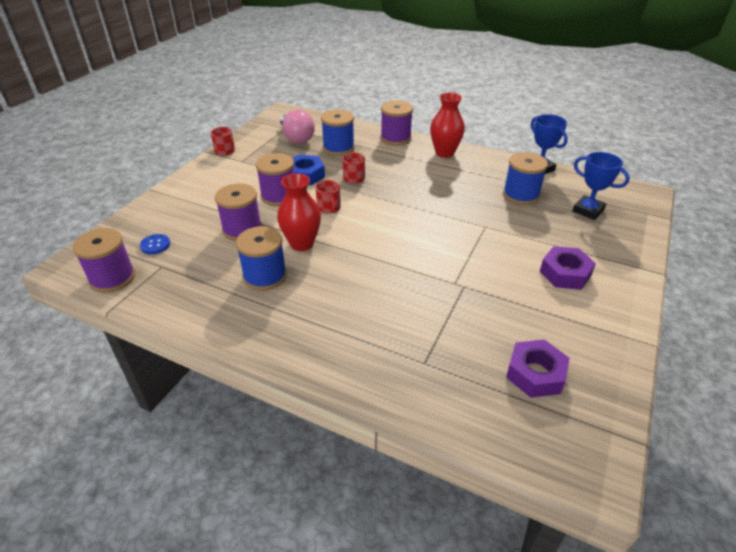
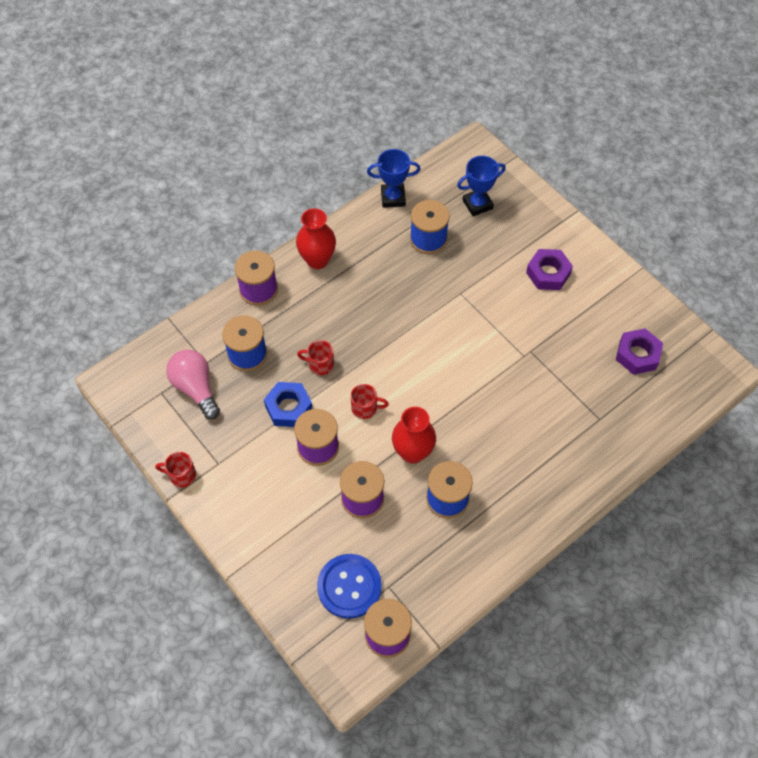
camera: 65 degrees left, 20 degrees up
(155, 245) = (349, 587): blue button -> blue button, size x2.03
(296, 138) = (196, 388): pink light bulb -> pink light bulb turned 120 degrees counterclockwise

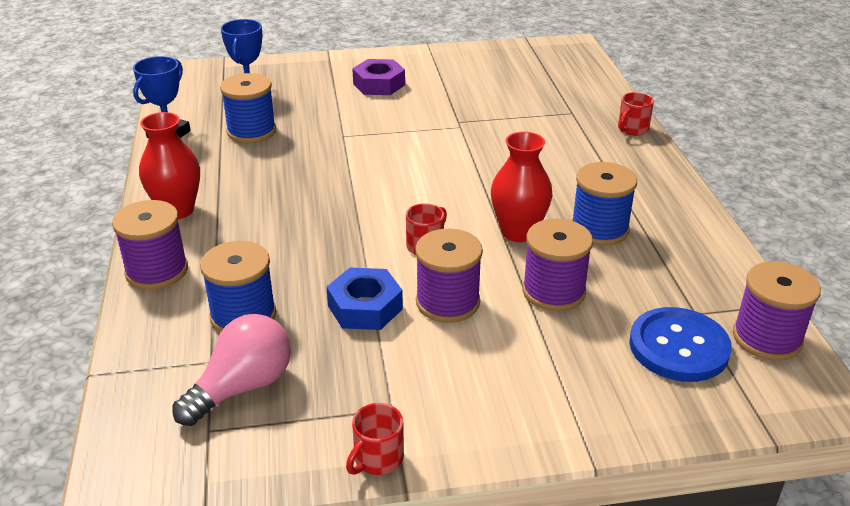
camera: 60 degrees left, 25 degrees down
(196, 388) = (242, 387): pink light bulb -> pink light bulb turned 135 degrees clockwise
(320, 364) = (327, 259): red mug -> red mug (632, 129)
(637, 355) = (518, 74): purple nut -> none

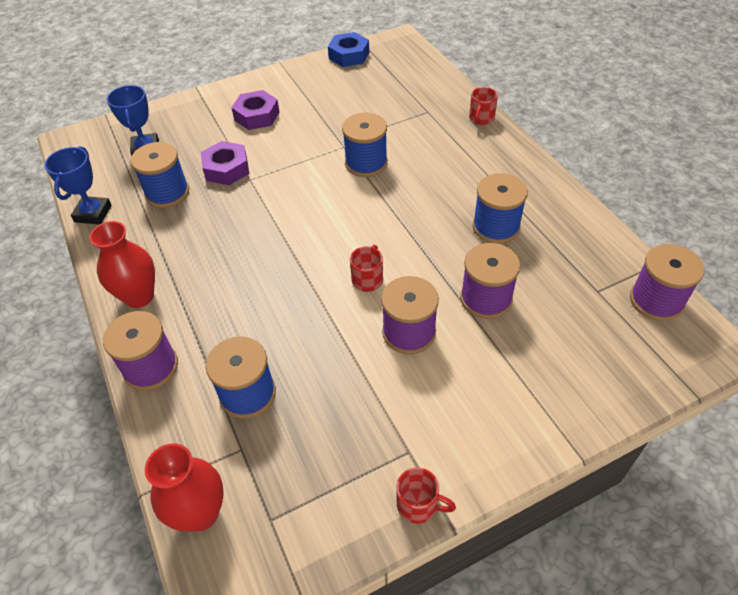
camera: 15 degrees left, 15 degrees up
(242, 387) = (279, 468): pink light bulb -> none
(323, 123) = (226, 169): none -> purple nut
(365, 307) = (345, 356): blue nut -> blue nut (349, 55)
(377, 459) = (418, 505): red mug -> red mug turned 90 degrees counterclockwise
(477, 145) = (366, 163): none -> blue spool
(518, 232) = (435, 246): red vase -> red vase (200, 513)
(678, 347) = (598, 327): blue button -> none

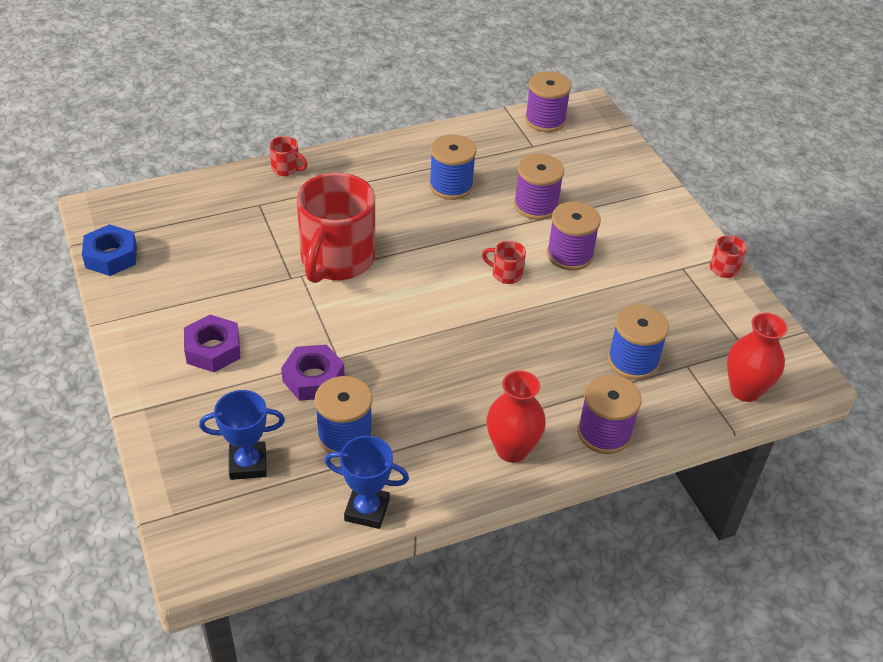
camera: 90 degrees left, 5 degrees down
(366, 163) = (336, 260): blue spool -> red mug

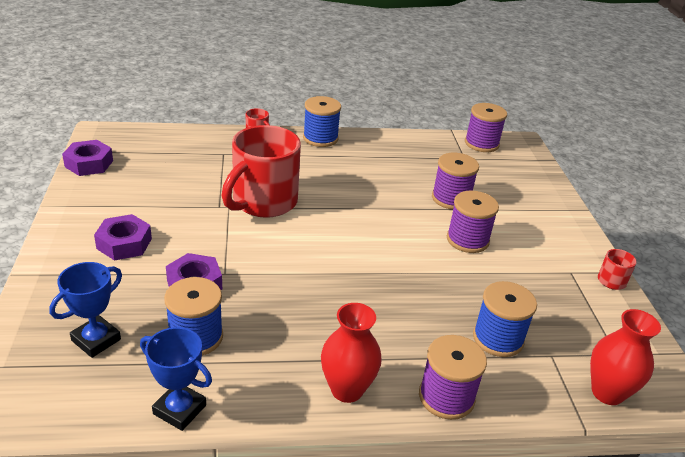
camera: 15 degrees right, 10 degrees down
(111, 256) = (89, 164): blue nut -> purple nut
(248, 464) = (96, 340): blue trophy -> blue trophy turned 60 degrees counterclockwise
(451, 186) = (384, 171): blue spool -> blue spool (320, 138)
(506, 274) = (404, 242): red mug -> none

